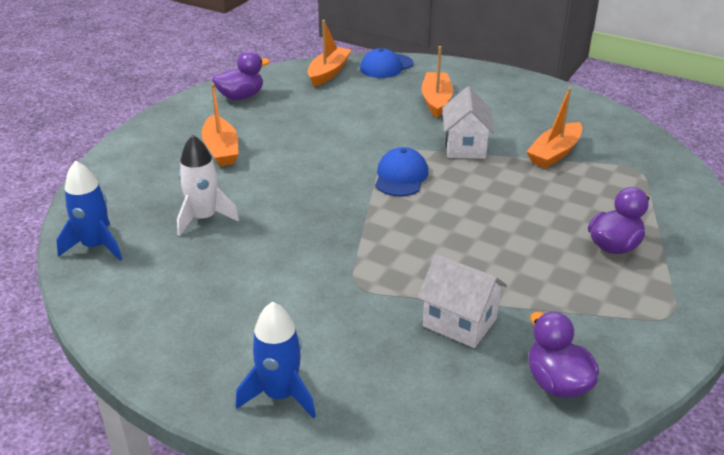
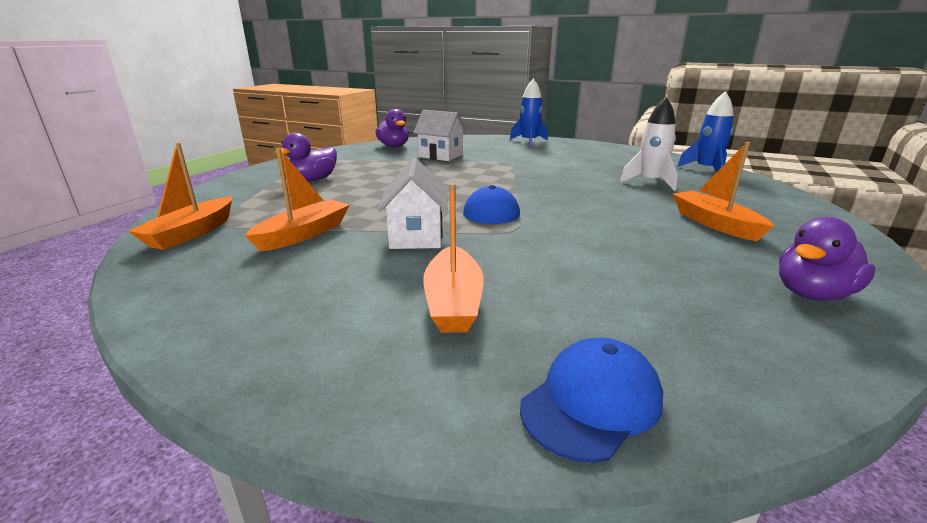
camera: 175 degrees right, 10 degrees down
(328, 73) = (719, 367): orange boat -> orange boat (191, 233)

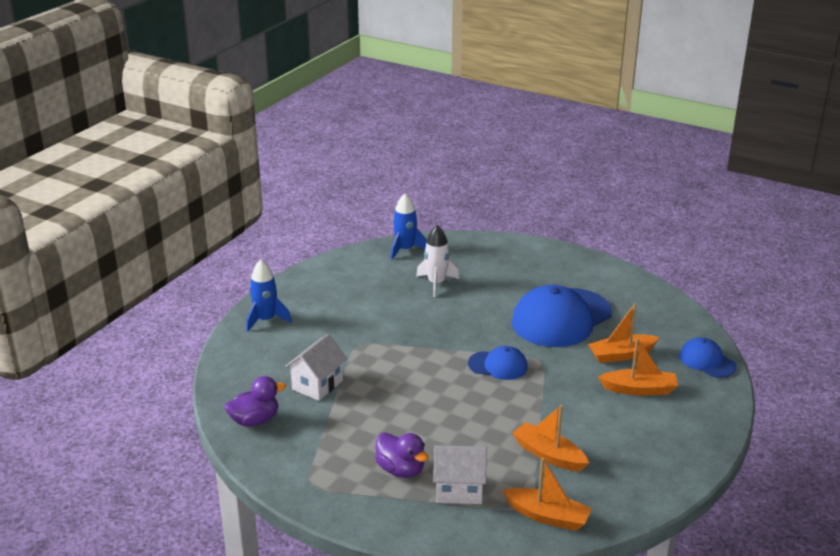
camera: 85 degrees left, 5 degrees up
(416, 237) = (552, 402): white house -> white house (459, 490)
(637, 244) = (561, 318): none -> blue cap
(714, 224) = (528, 283): orange boat -> orange boat (621, 355)
(812, 294) = (618, 286): purple duck -> none

